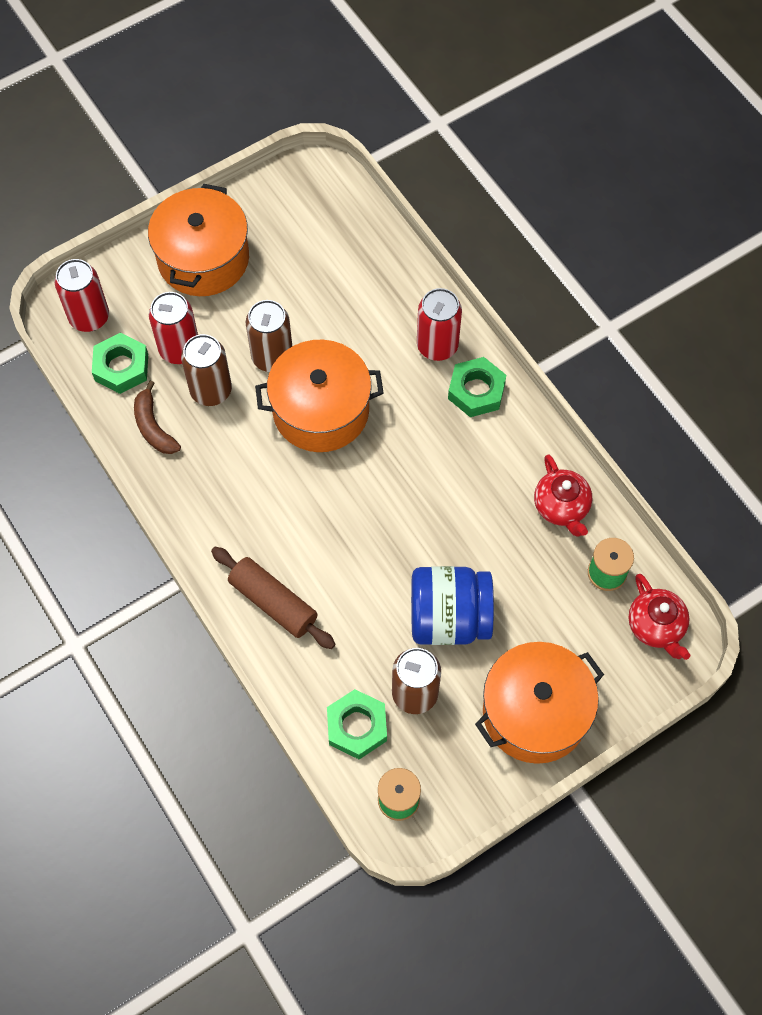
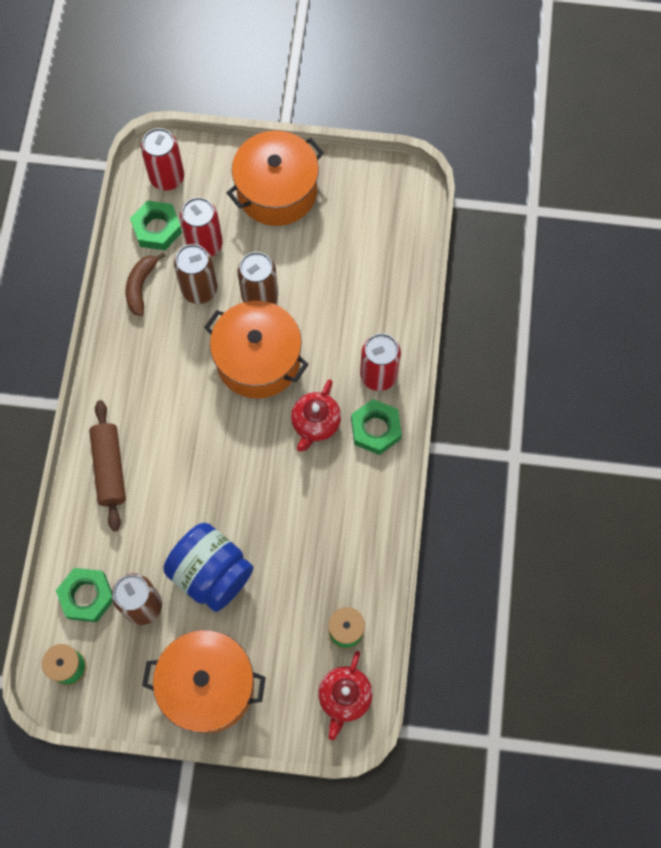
camera: 40 degrees right, 5 degrees up
(561, 507) = (358, 559): red teapot -> red teapot (315, 423)

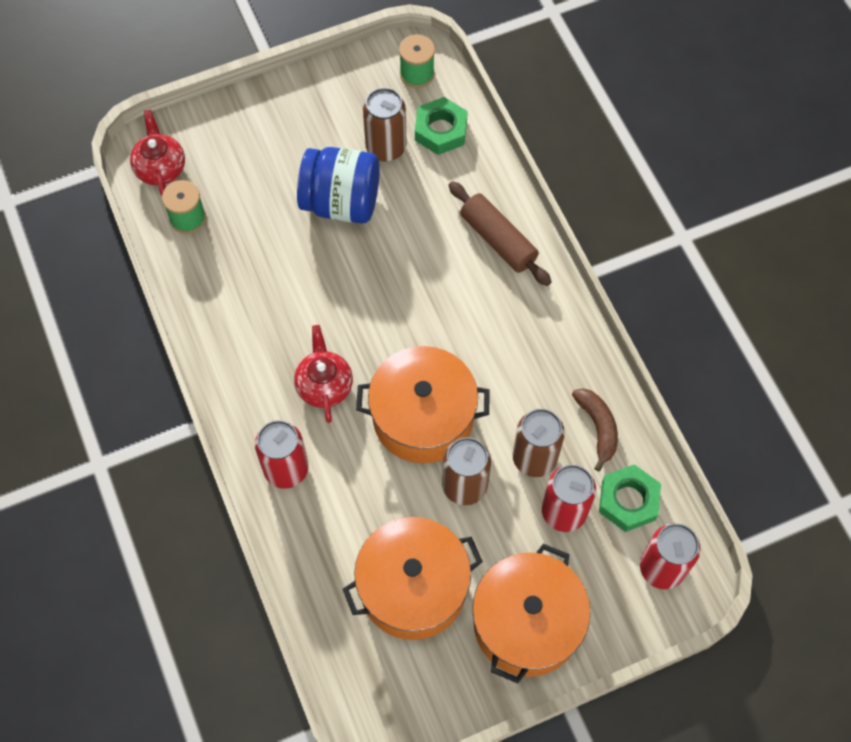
camera: 150 degrees right, 5 degrees down
(208, 686) = (287, 118): orange pot -> orange pot (413, 587)
(375, 429) = (259, 412): green nut -> none

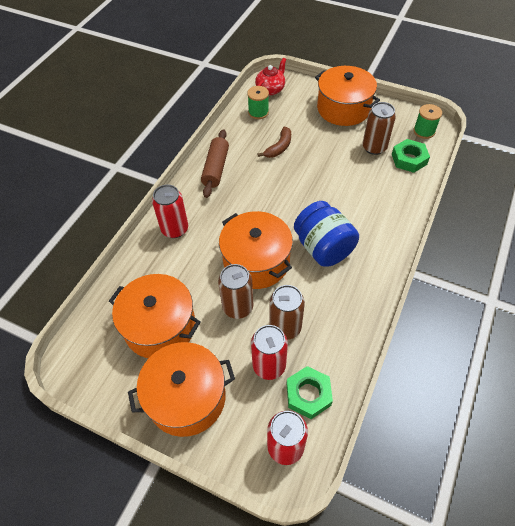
camera: 50 degrees right, 10 degrees down
(288, 119) = (343, 108): none -> orange pot
(324, 385) = (231, 212): red teapot -> none
(341, 202) = (328, 152): blue jar -> blue jar (323, 248)
(498, 240) = (383, 221): brown rolling pin -> brown rolling pin (215, 168)
(598, 427) = (334, 344): brown banana -> brown banana (279, 147)

